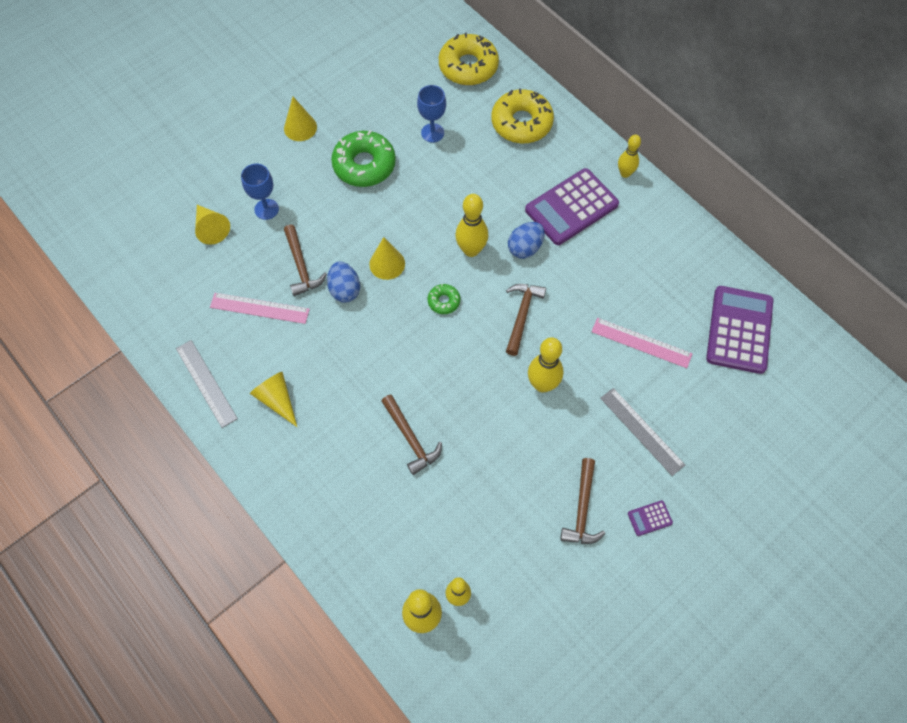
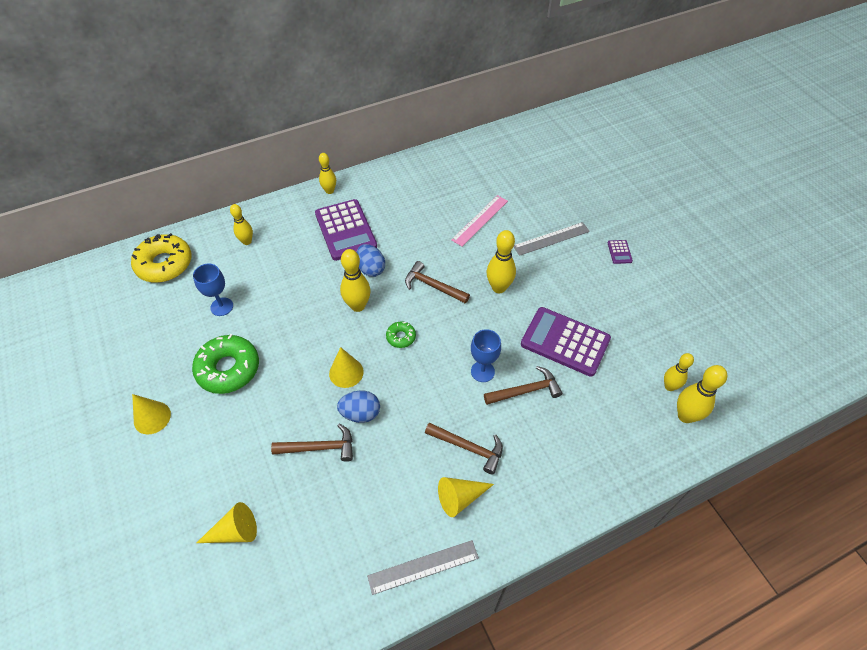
camera: 75 degrees left, 10 degrees down
(259, 308) = (353, 497): pink ruler -> none
(266, 209) = (237, 469): blue goblet -> blue goblet (482, 371)
(521, 123) = (247, 241): yellow donut -> yellow bowling pin
(582, 509) = (607, 289): brown hammer -> brown hammer (468, 447)
(739, 330) = (485, 167): purple calculator -> purple calculator (565, 342)

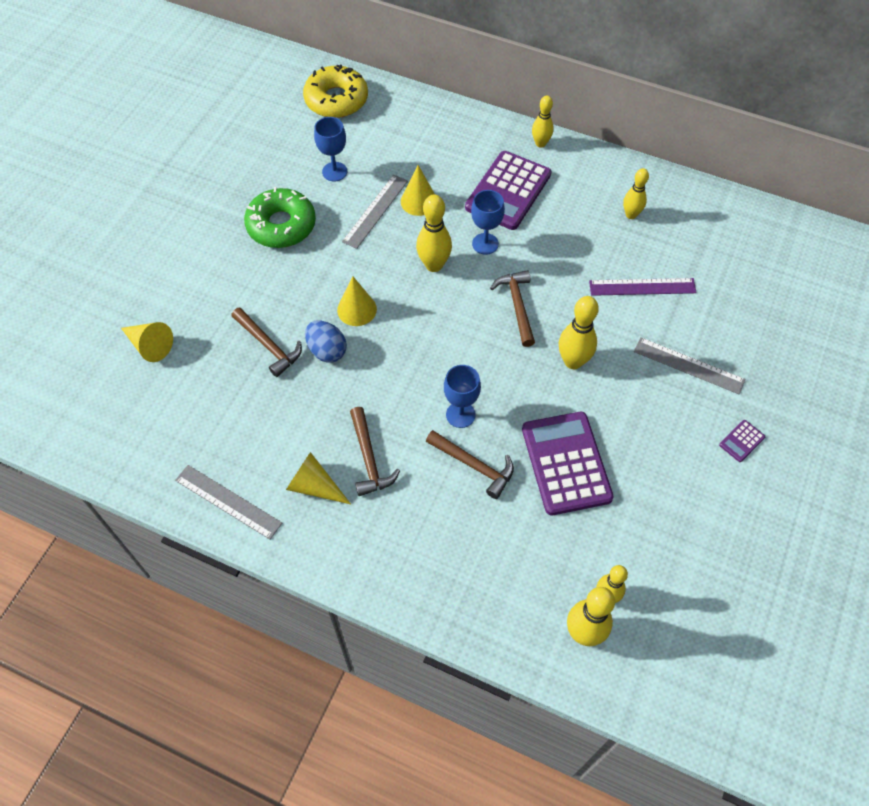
camera: 50 degrees right, 5 degrees up
(152, 417) = (194, 214): yellow cone -> yellow cone (419, 201)
(247, 241) = (417, 133): yellow bowling pin -> yellow bowling pin (631, 215)
(281, 307) = (375, 211): none -> grey ruler
(371, 269) = (485, 244): blue egg -> blue goblet
(401, 337) = (434, 323): green donut -> none
(480, 220) = (642, 287): pink ruler -> purple ruler

